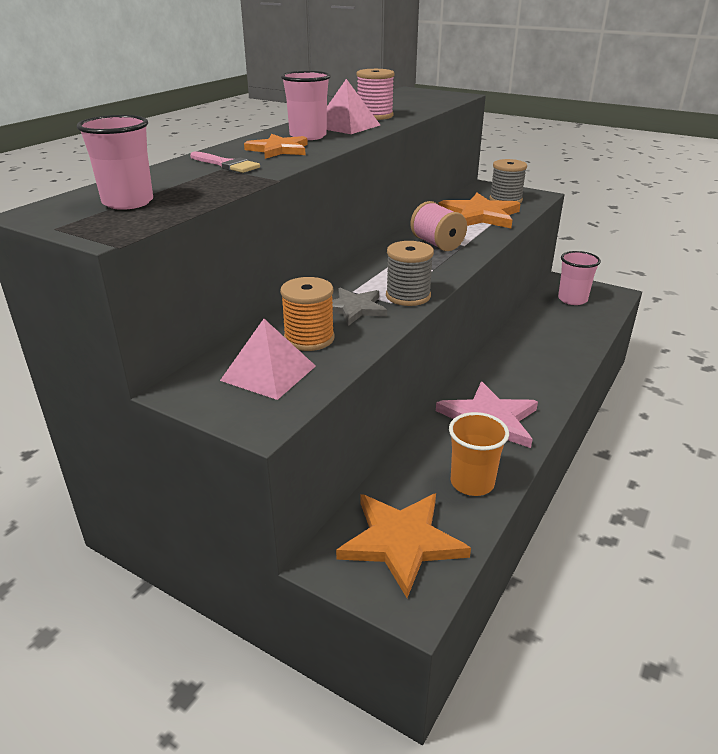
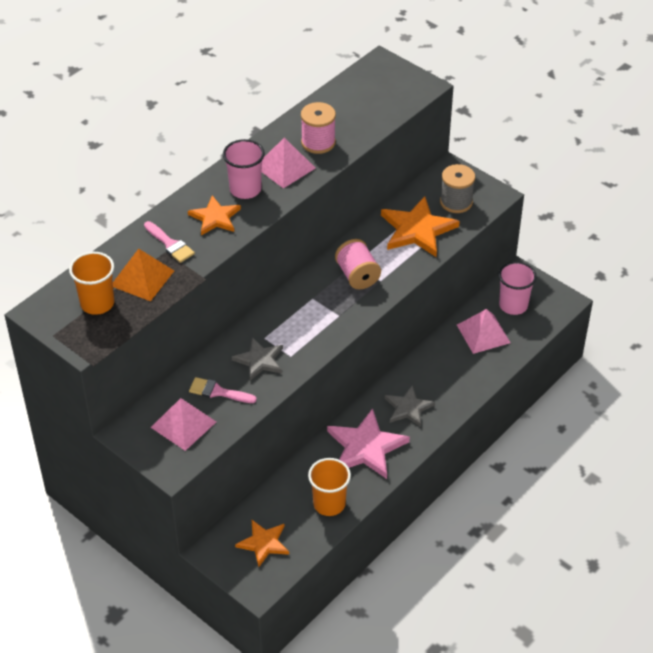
camera: 10 degrees right, 15 degrees up
(128, 202) = (97, 303): pink cup -> orange cup
(192, 184) = (142, 278): none -> orange pyramid
(309, 338) = (218, 392): orange spool -> pink brush
(401, 542) = (263, 543): orange star -> orange star, size x0.62
(408, 296) = (306, 350): grey spool -> none
(517, 381) = (408, 408): none -> grey star
(558, 320) = (483, 333): none -> pink pyramid

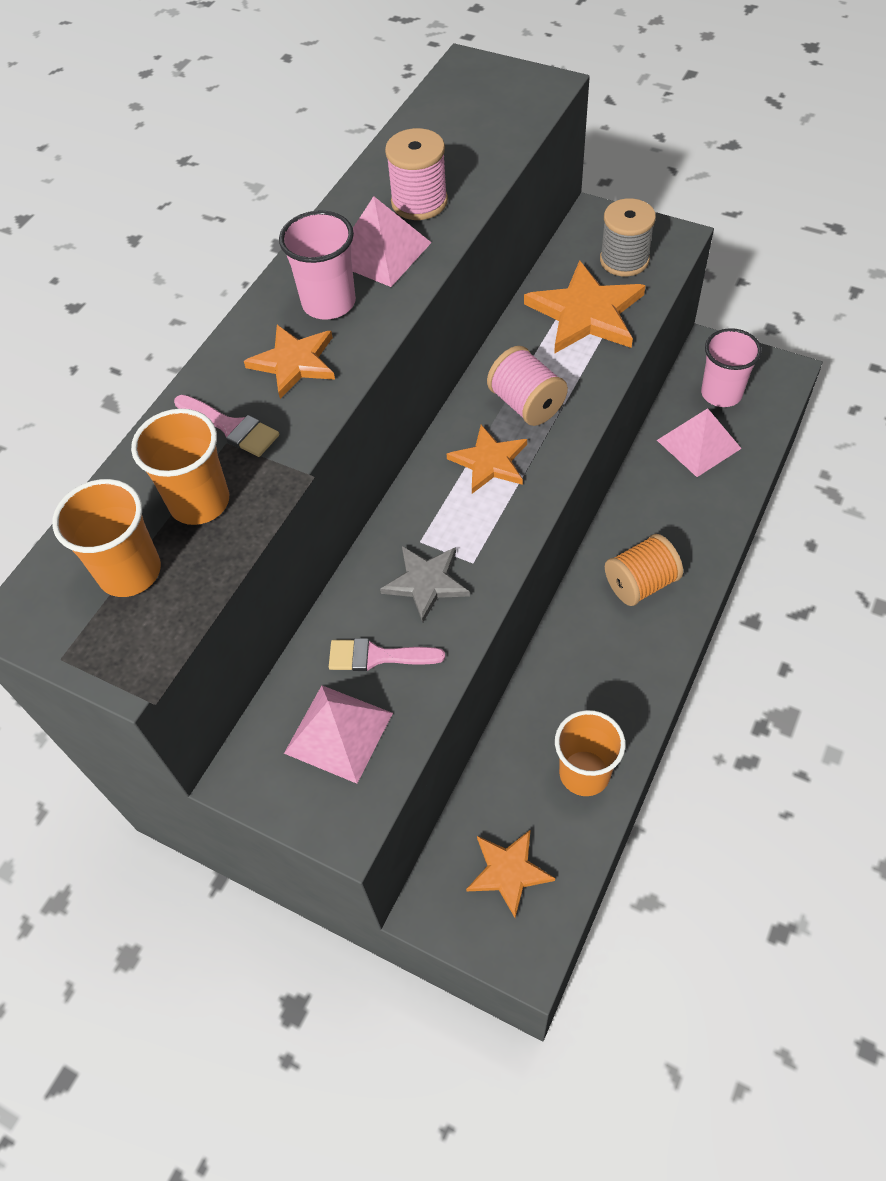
camera: 10 degrees left, 10 degrees up
(142, 278) = (199, 502): orange pyramid -> orange cup
(322, 303) = (489, 461): none -> orange star
(366, 447) = (603, 662): pink star -> none
(408, 408) = (640, 583): grey star -> orange spool

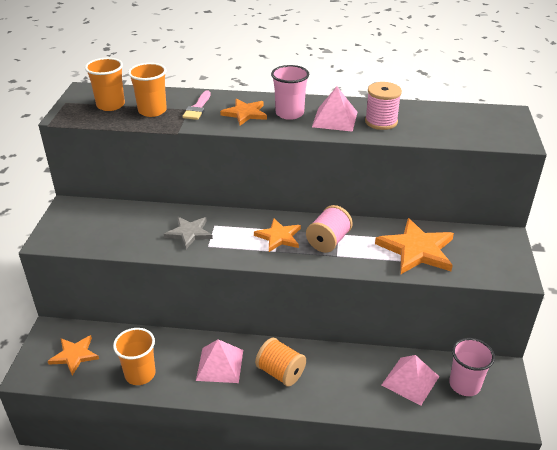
camera: 65 degrees right, 20 degrees down
(338, 732) = (95, 226): pink pyramid -> pink pyramid (220, 365)
(377, 656) = (140, 228): pink brush -> none
(624, 260) = (476, 257): grey spool -> none

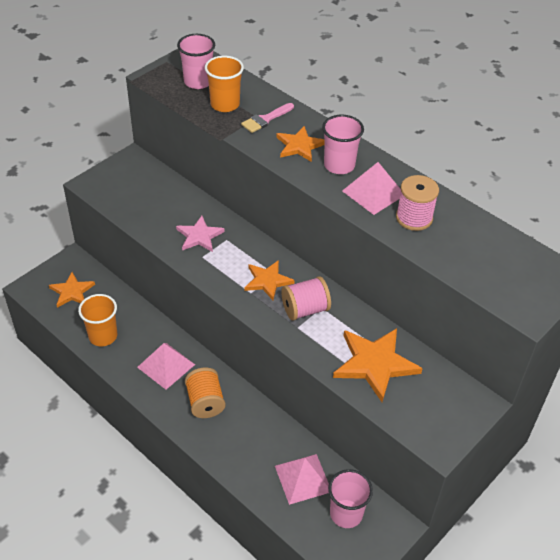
camera: 35 degrees right, 10 degrees up
(110, 105) = (198, 82): orange cup -> pink cup
(189, 233) = (199, 236): grey star -> pink star

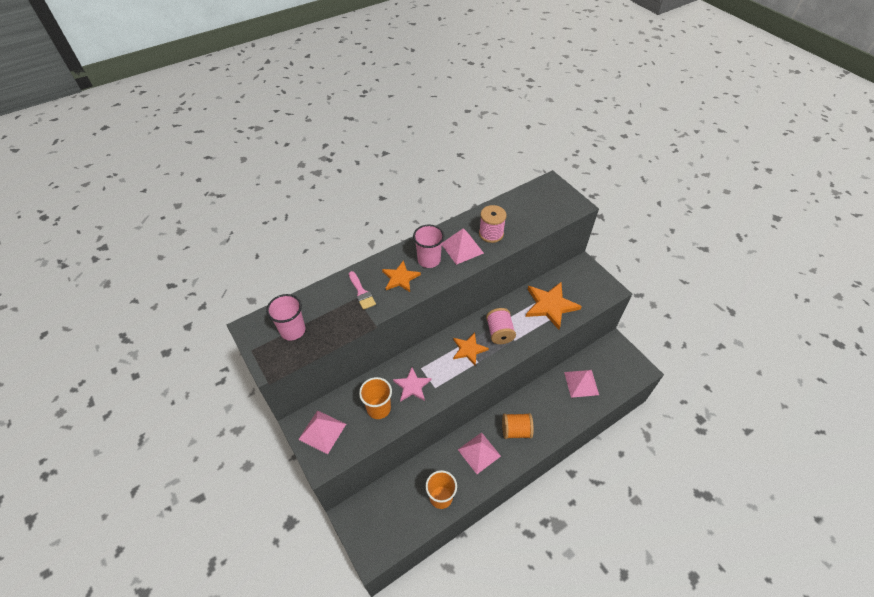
camera: 75 degrees left, 5 degrees up
(72, 291) = (386, 519): orange star -> none
(127, 176) = (322, 431): none -> pink pyramid
(225, 104) = (332, 316): orange cup -> orange cup (378, 408)
(346, 513) = (606, 366): pink cup -> none

